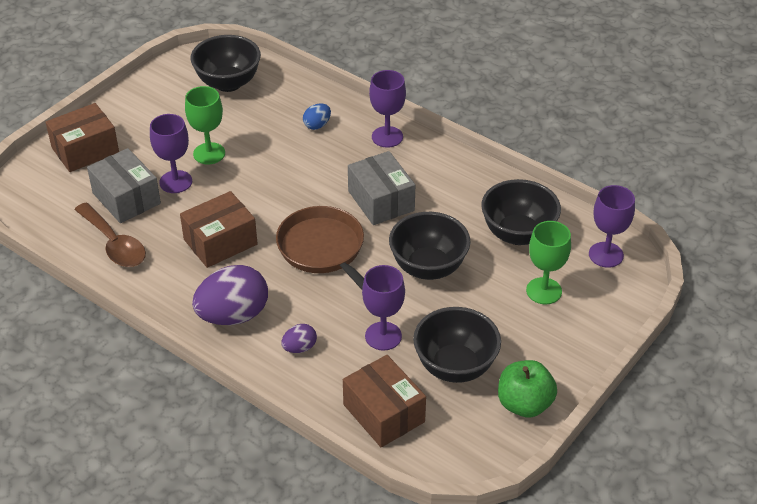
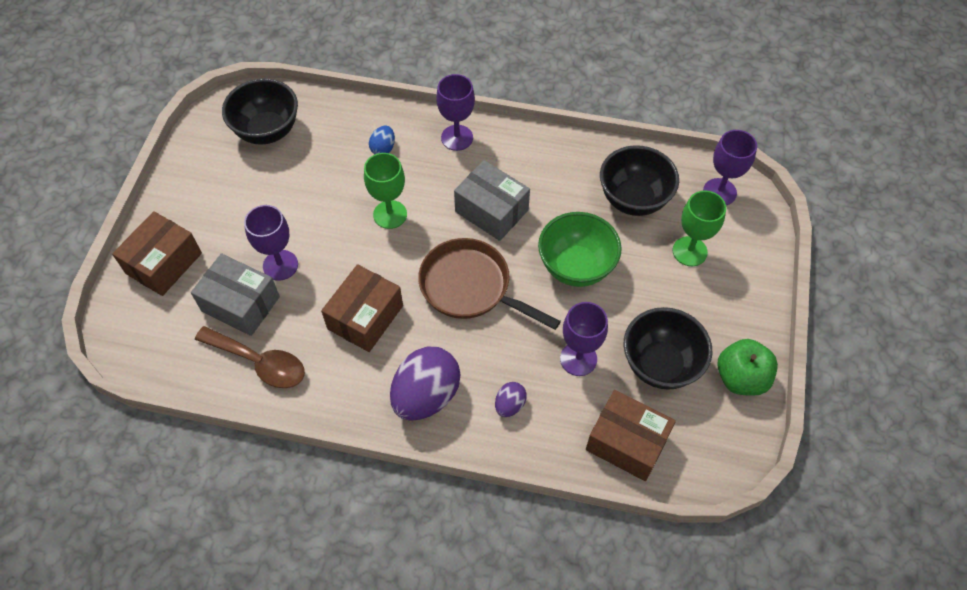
camera: 25 degrees left, 15 degrees up
(209, 153) = (295, 220): green goblet -> green goblet (390, 214)
(428, 267) = (576, 267): black bowl -> green bowl

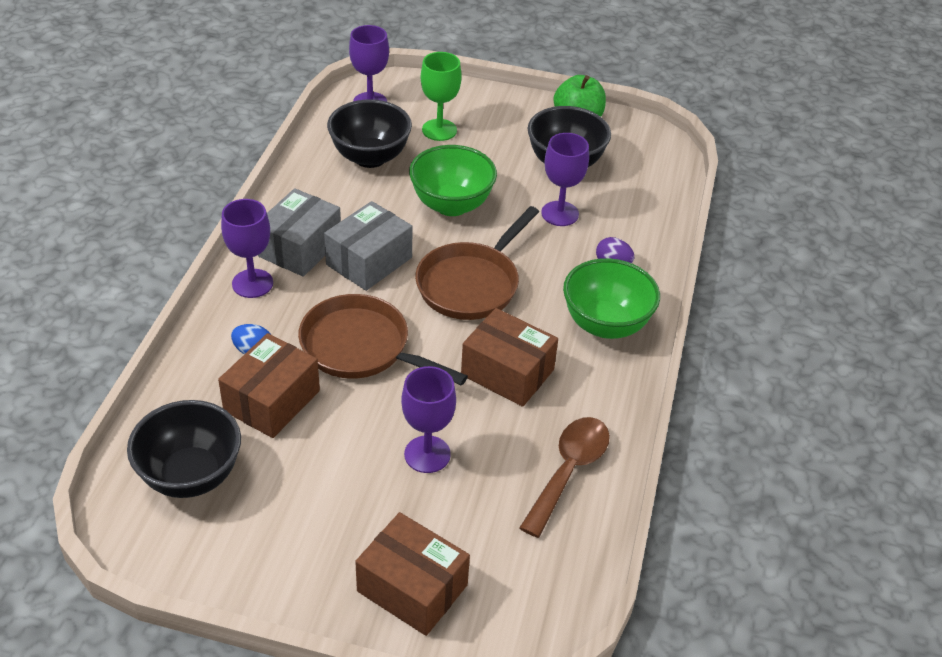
camera: 90 degrees left, 15 degrees down
(240, 304) = (484, 494): grey box -> grey box (300, 248)
(390, 214) = (361, 347): green goblet -> brown pan
(426, 396) = (605, 325): purple egg -> green bowl
(626, 443) = (646, 192): brown box -> brown box (272, 401)

